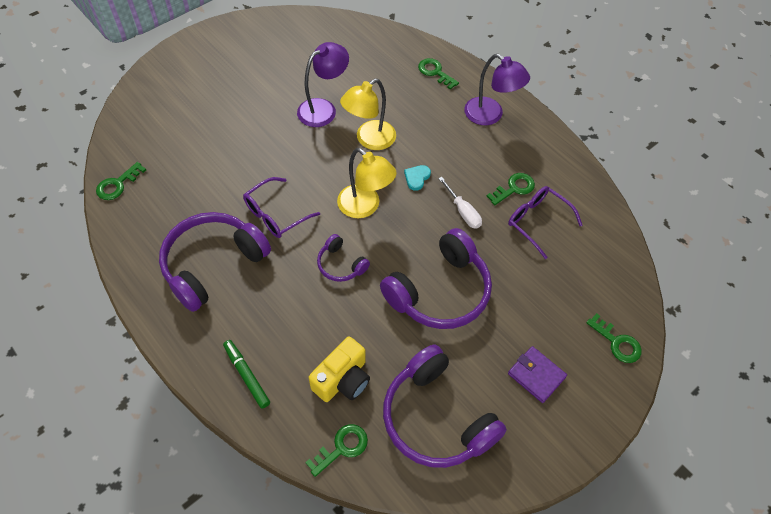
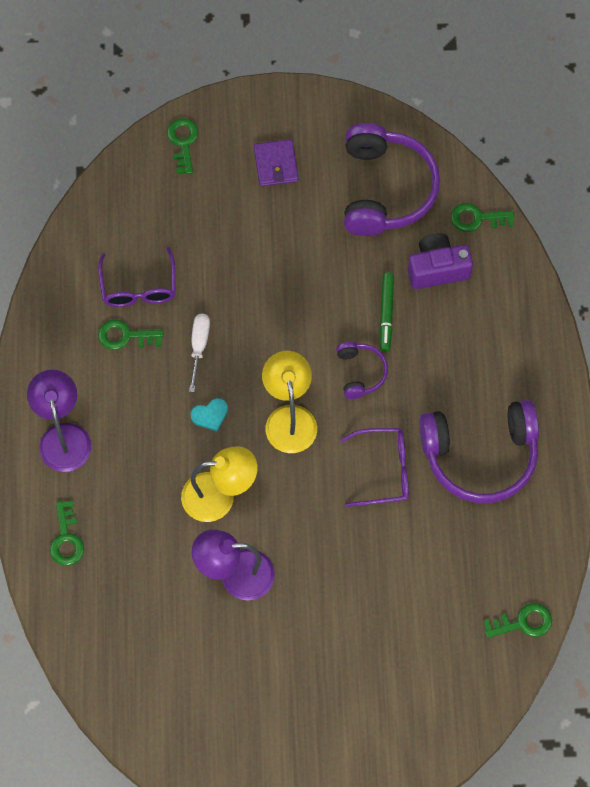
camera: 140 degrees left, 10 degrees up
(246, 375) = (515, 326): green marker -> green marker (386, 314)
(342, 379) = (437, 269): yellow camera -> purple camera
(439, 291) = (292, 286): purple headphones -> none

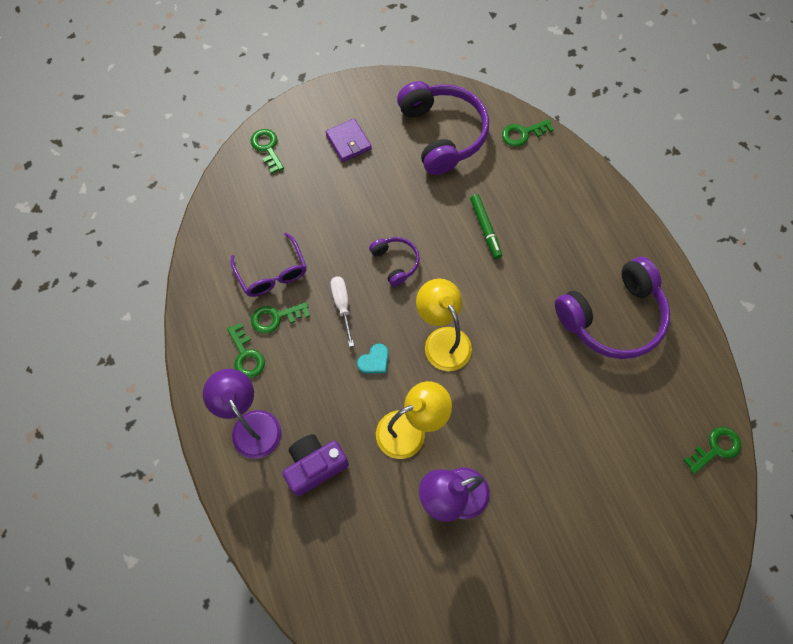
camera: 20 degrees left, 0 degrees up
(66, 539) = (287, 520): green key -> green key (246, 355)
(360, 372) = (485, 282): purple headphones -> purple headphones (395, 262)
(384, 470) = (540, 357): purple glasses -> none
(437, 269) = (510, 181): purple camera -> purple camera (315, 466)

